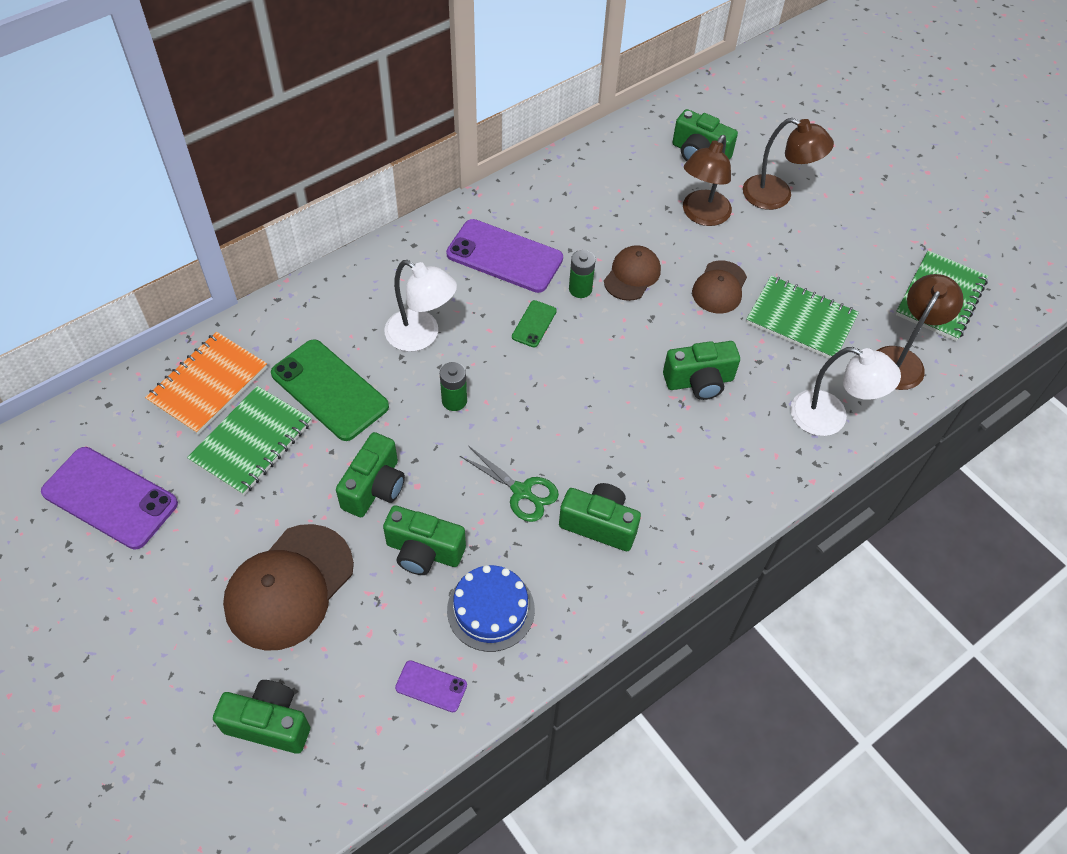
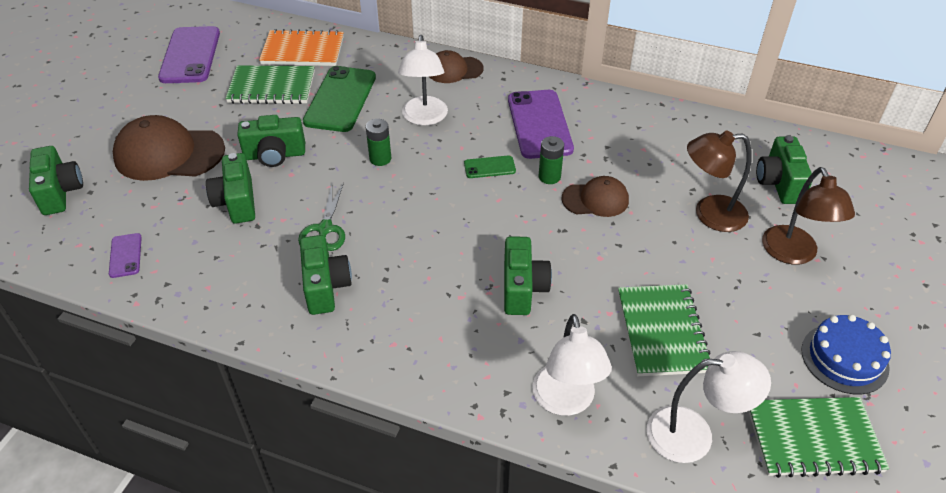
camera: 60 degrees right, 10 degrees down
(490, 609) = (208, 258): blue cake -> blue cake (844, 358)
(699, 381) = (522, 288): green camera -> green camera turned 135 degrees counterclockwise
(719, 287) = (640, 259): brown cap -> brown cap (454, 70)
(901, 360) = (693, 434): brown lamp -> white lamp

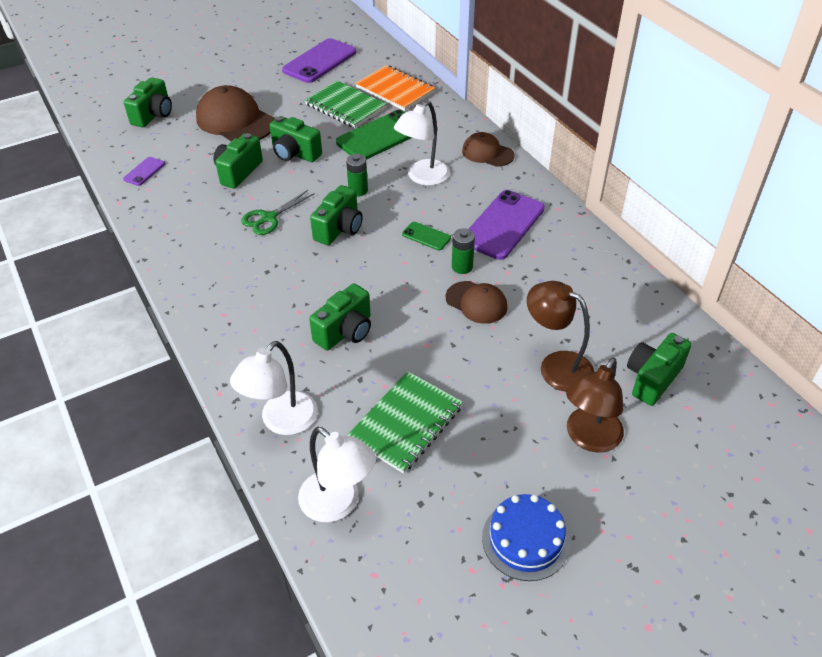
camera: 40 degrees right, 0 degrees up
(325, 286) = (227, 254): green camera -> green camera (339, 229)
(813, 439) = (421, 573): green notebook -> none

